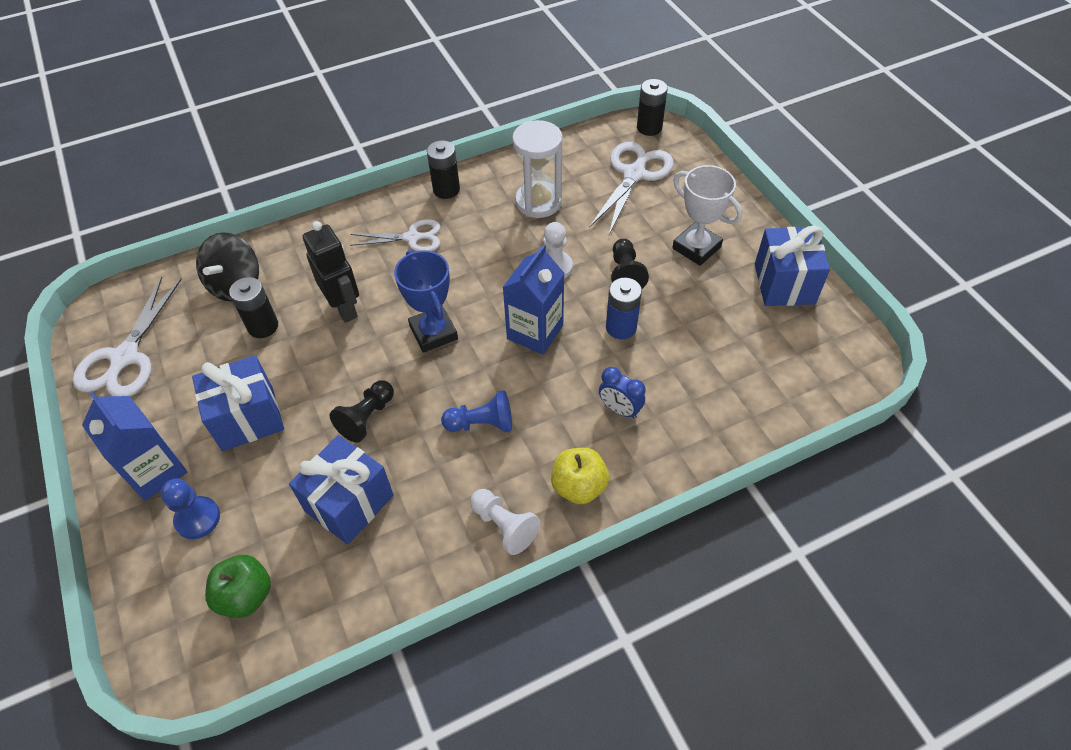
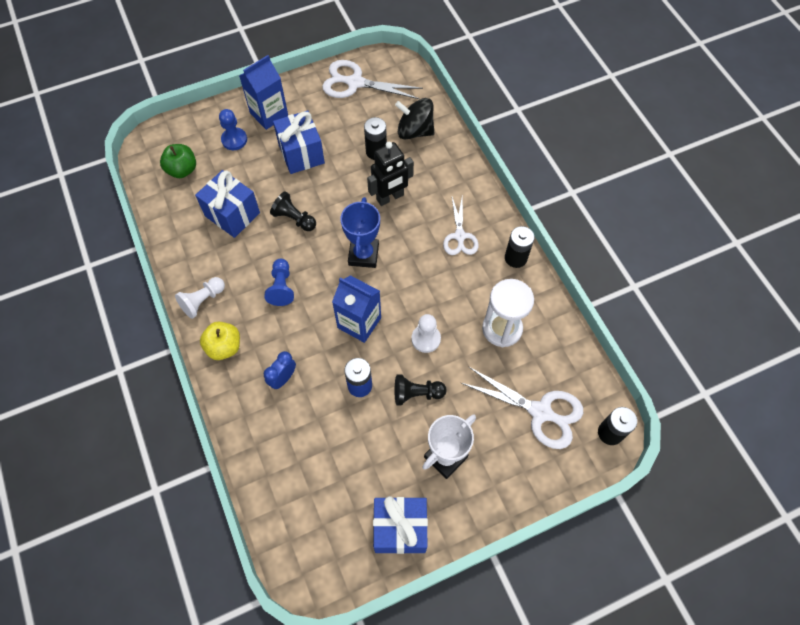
camera: 90 degrees right, 10 degrees up
(433, 333) = (363, 255): blue trophy -> blue trophy turned 60 degrees counterclockwise

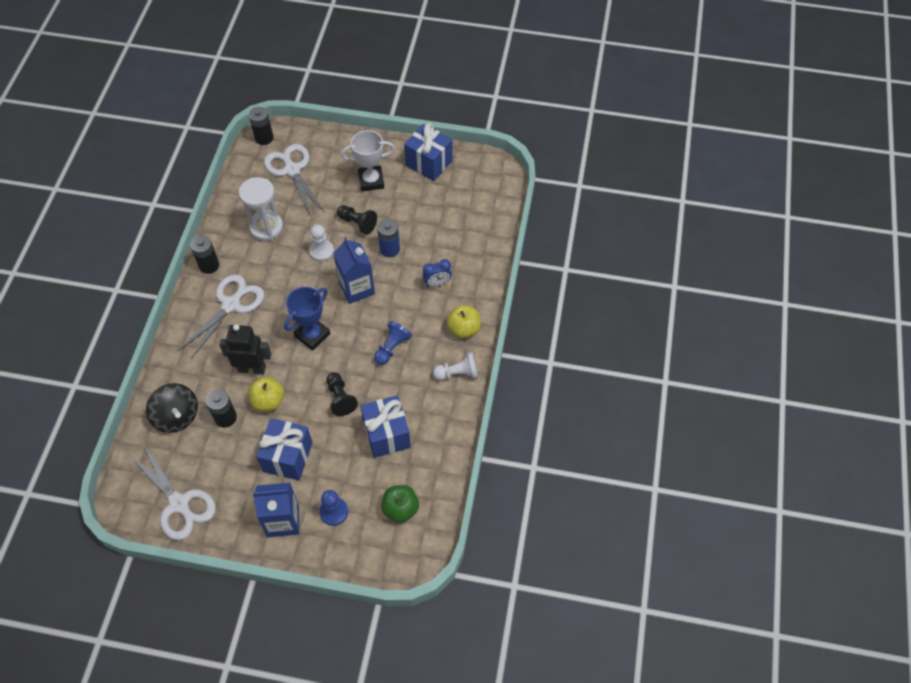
camera: 145 degrees left, 5 degrees down
(353, 182) = (268, 401): none -> yellow apple
(460, 236) = (231, 305): white scissors -> white scissors, size x1.54

